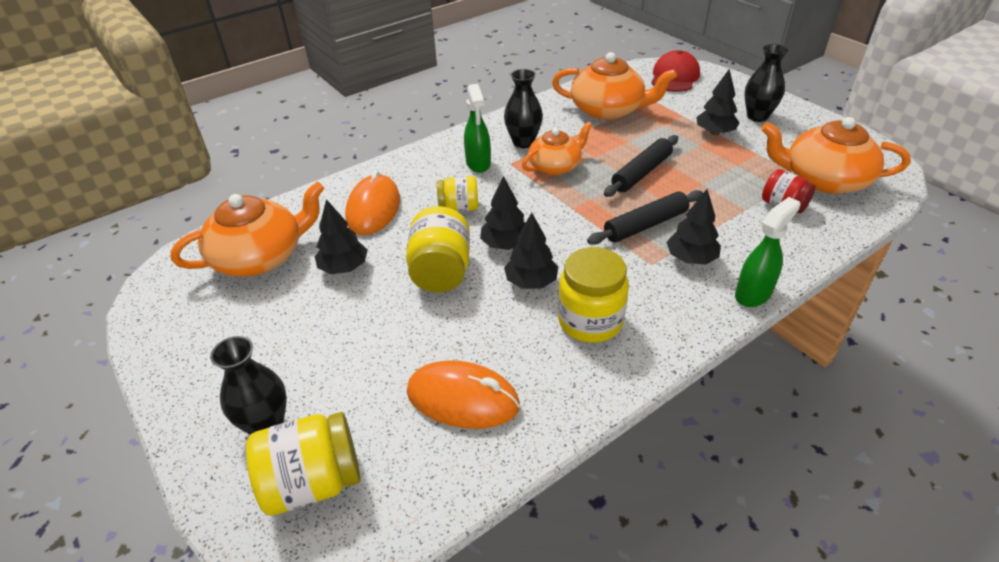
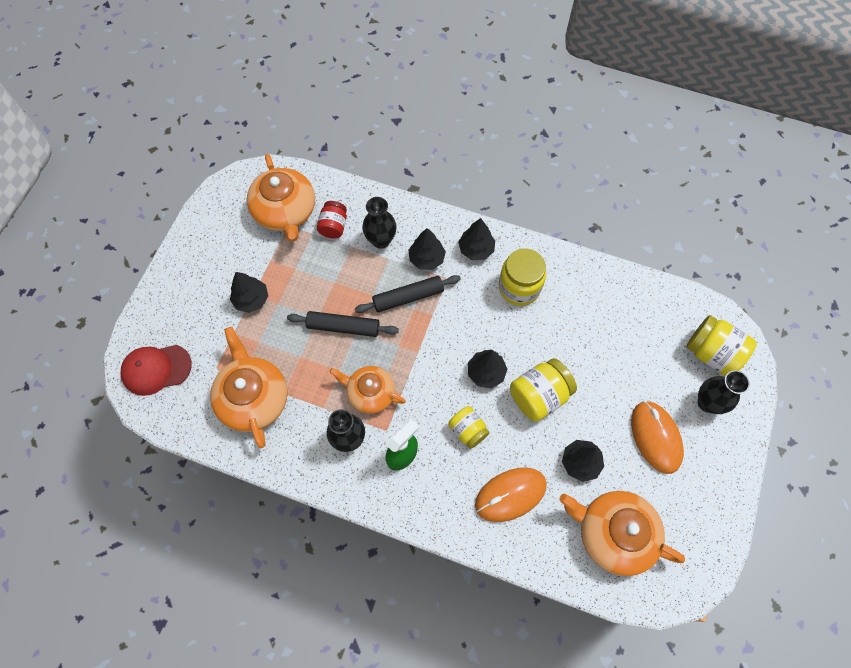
camera: 125 degrees left, 25 degrees up
(463, 399) = (617, 319): orange mouse -> orange mouse (655, 437)
(531, 282) = (510, 336): black tree -> black tree (476, 249)
(645, 225) = (408, 297): black rolling pin -> black rolling pin turned 45 degrees counterclockwise
(753, 294) = (438, 217): green spray bottle -> none
(757, 116) = (206, 278): black vase -> black vase (381, 240)

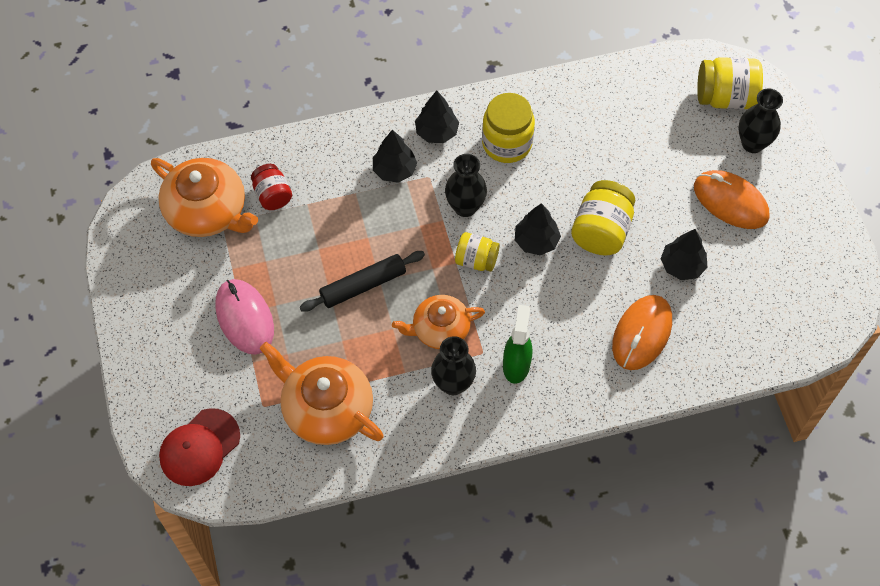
camera: 35 degrees left, 5 degrees down
(251, 299) = (245, 318): black tree -> pink mouse
(381, 240) = (333, 180): black vase -> black vase (465, 207)
(408, 297) = (405, 218): black rolling pin -> none
(468, 430) = (560, 303): yellow jar -> yellow jar (476, 260)
(613, 533) = (755, 307): orange teapot -> none

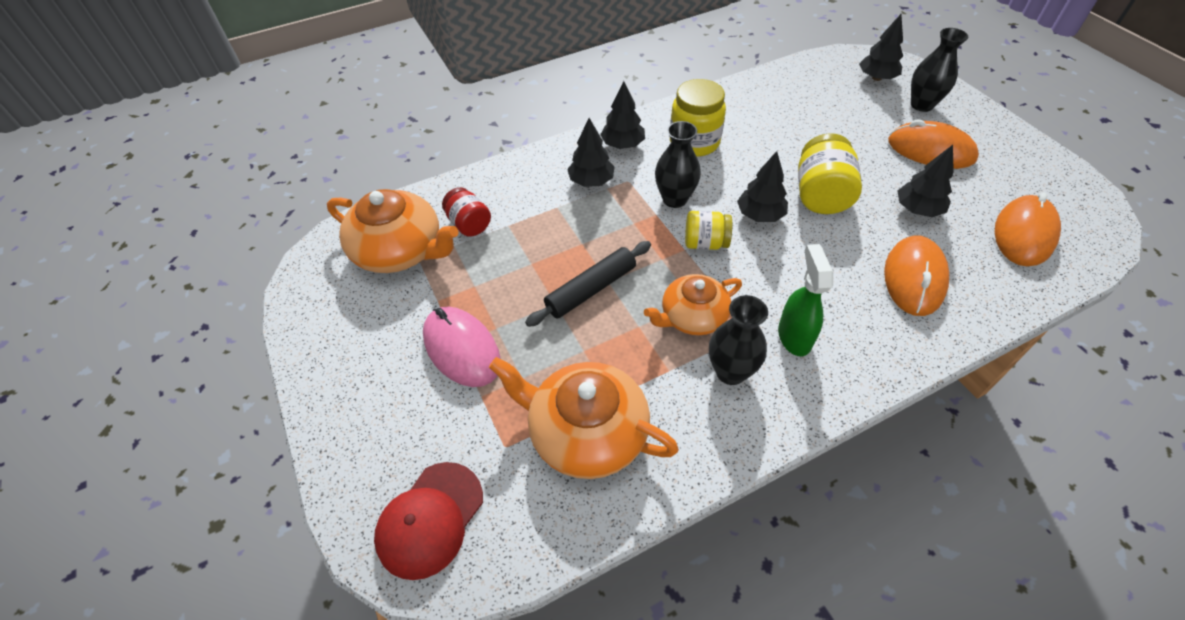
camera: 10 degrees left, 10 degrees down
(725, 98) = (876, 78): yellow jar -> black tree
(763, 311) = (1024, 234): none -> orange mouse

